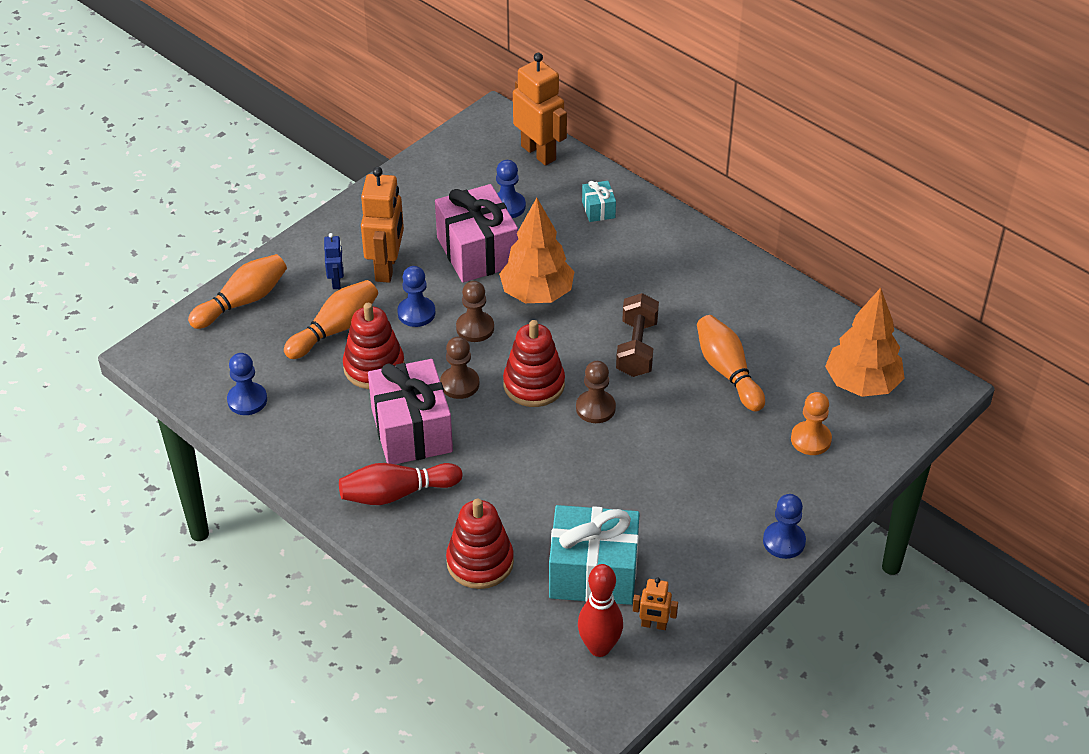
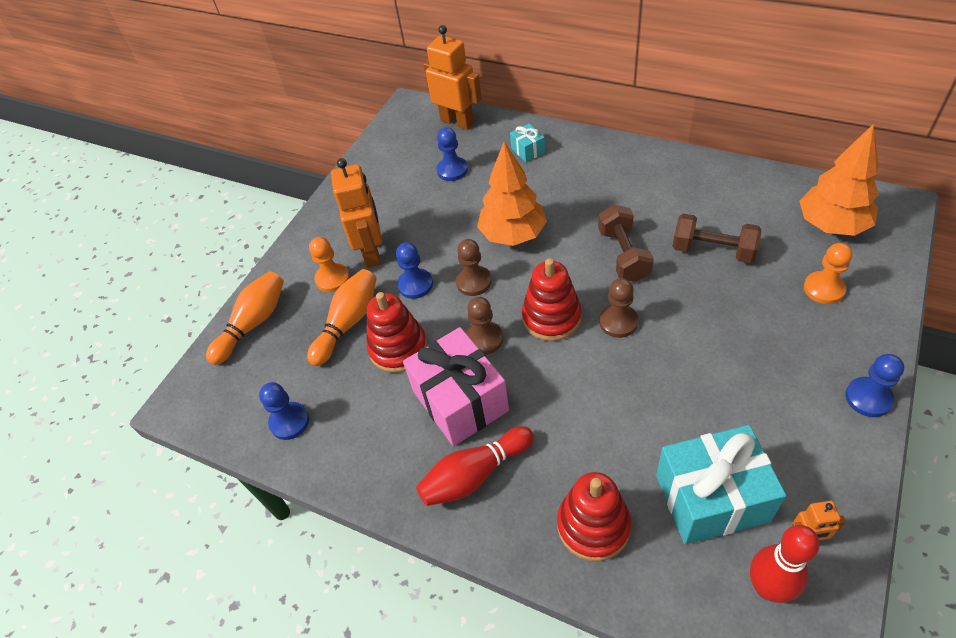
camera: 10 degrees left, 5 degrees up
(336, 282) = (332, 278): blue robot -> orange pawn
(477, 252) = (444, 215): pink gift -> none
(727, 371) = (713, 250): orange bowling pin -> brown dumbbell

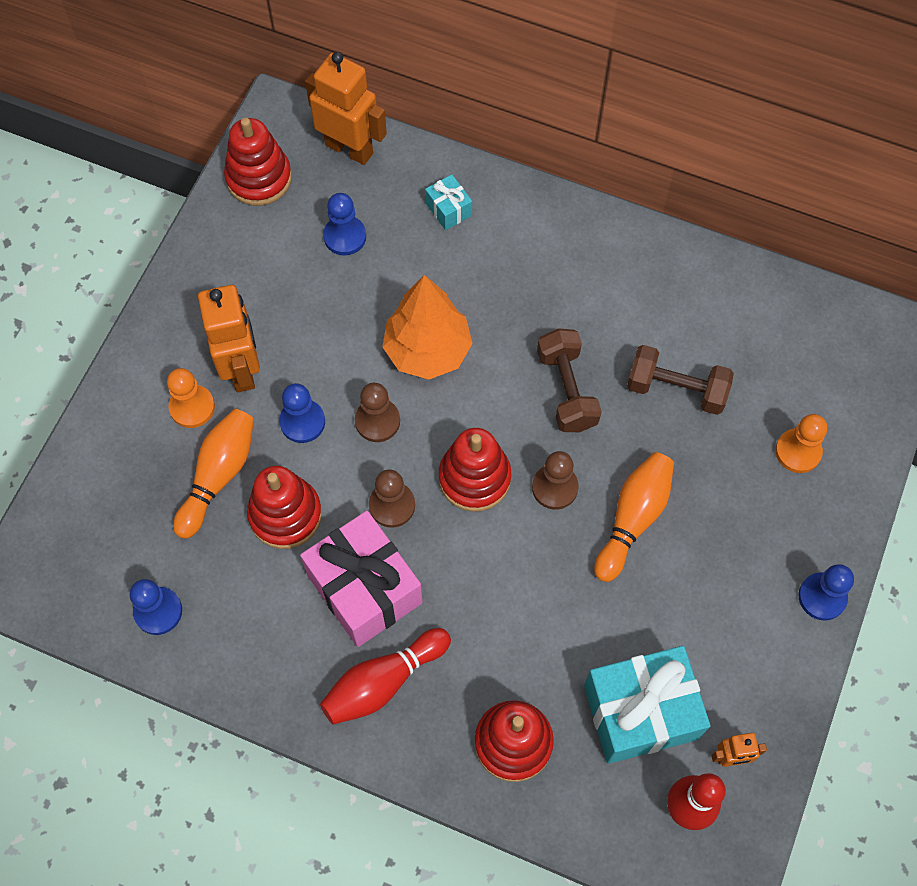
camera: 10 degrees left, 15 degrees up
(253, 323) = (93, 471): orange bowling pin -> orange bowling pin (633, 519)
(393, 141) = (259, 178): none -> red stacking toy
(831, 225) = (822, 359): orange tree -> none

